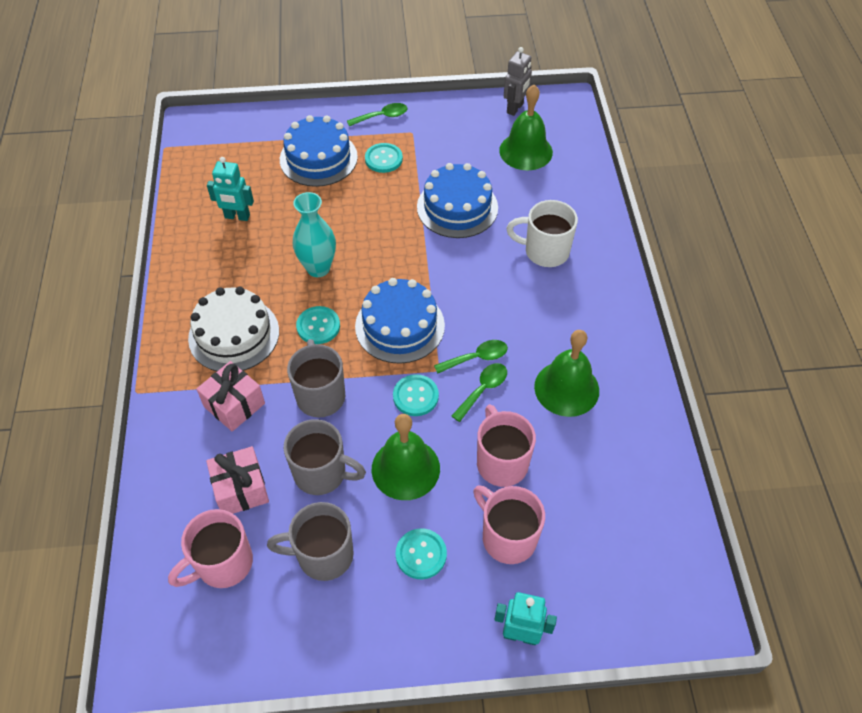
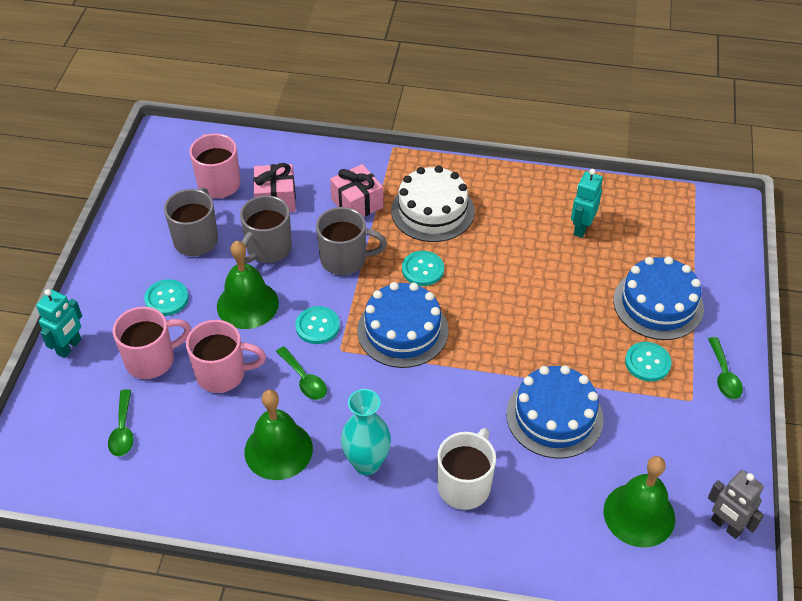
camera: 105 degrees right, 5 degrees down
(318, 268) = (495, 280): turquoise vase -> turquoise vase (366, 463)
(476, 358) = (342, 383): green spoon -> green spoon (123, 430)

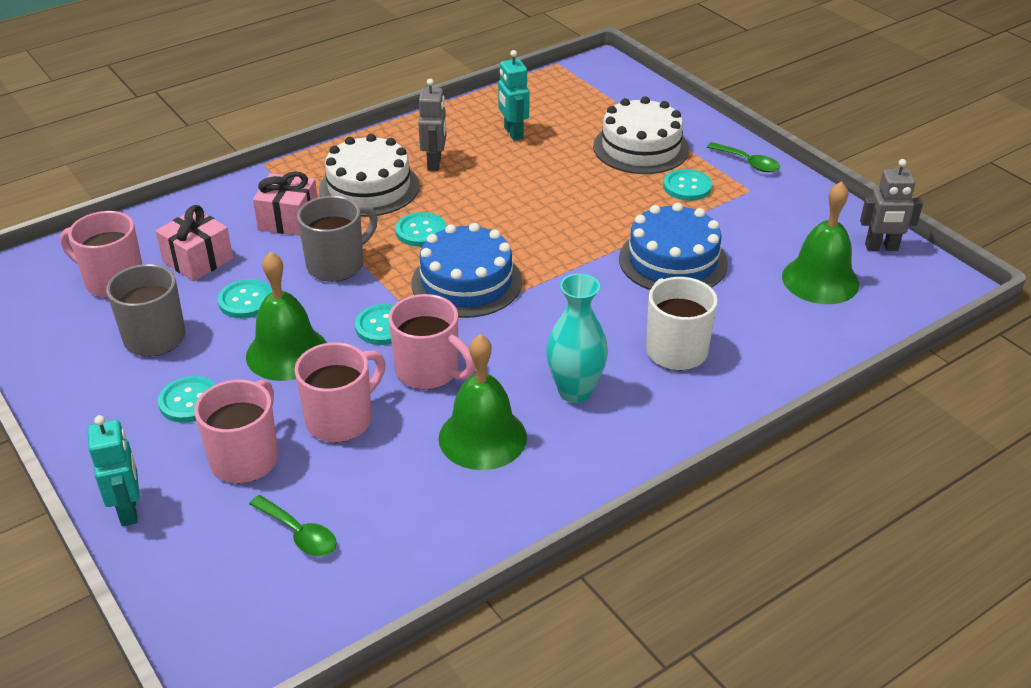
camera: 45 degrees left, 10 degrees down
(268, 249) = (246, 301): grey mug -> turquoise button
(304, 379) = (429, 371): green spoon -> pink mug
(497, 218) = (434, 163): none -> grey robot
(658, 304) = (641, 148): blue cake -> white cake

